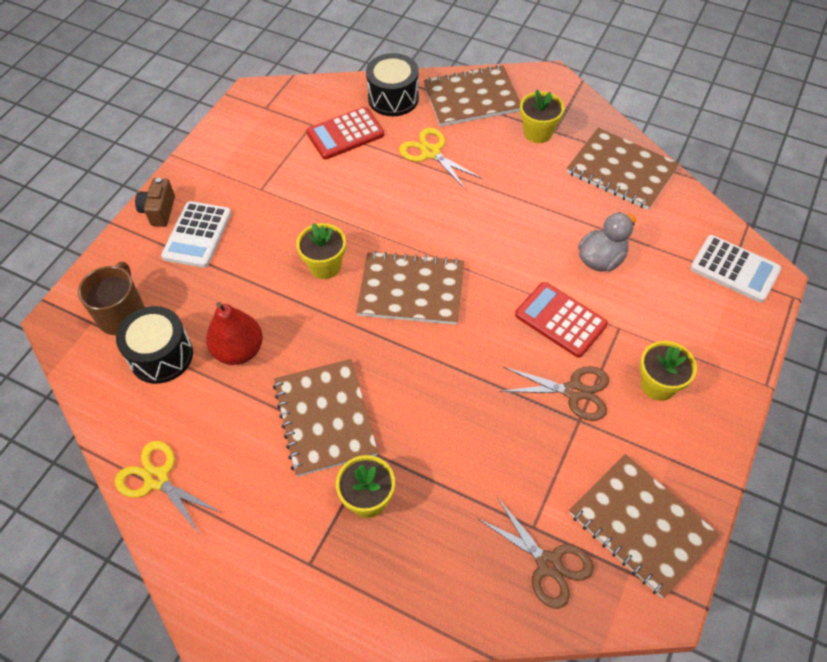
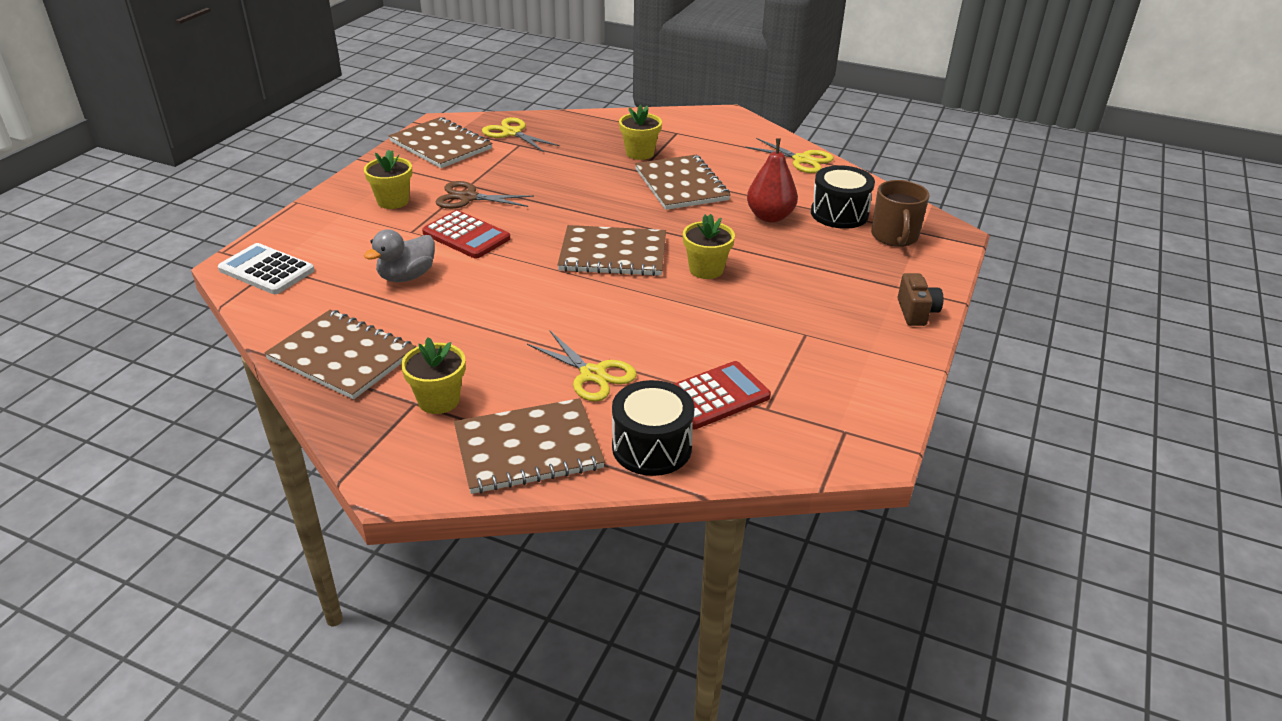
camera: 175 degrees right, 20 degrees down
(197, 235) = (858, 292): white calculator -> none
(548, 564) = (512, 133): brown scissors -> yellow scissors

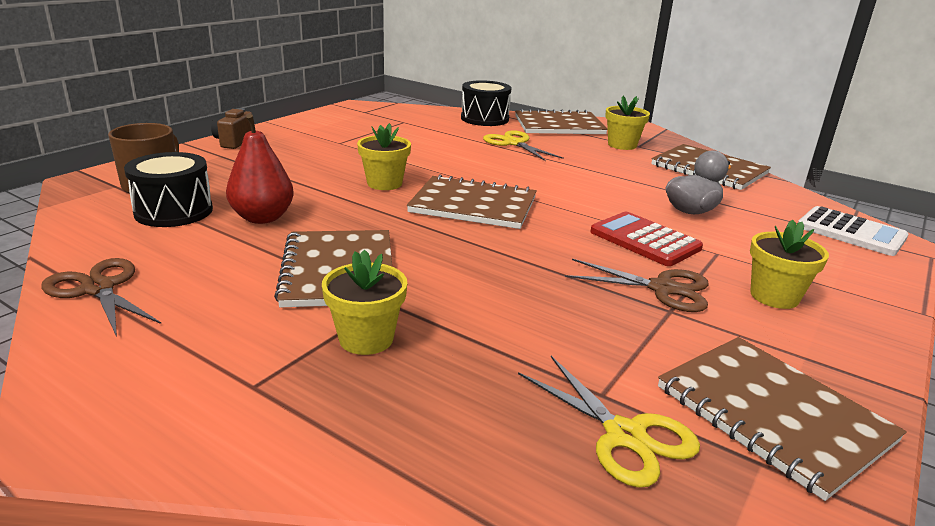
camera: 170 degrees left, 10 degrees down
(715, 396) = (433, 128): red calculator -> none
(802, 160) = (98, 288): yellow scissors -> brown scissors

